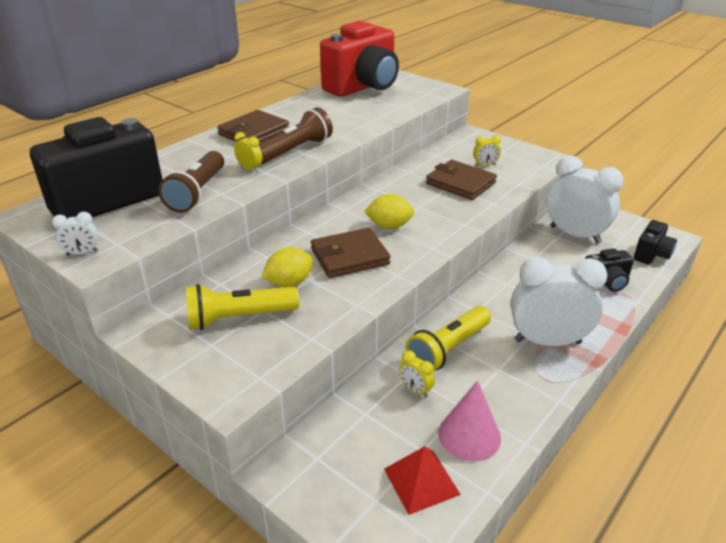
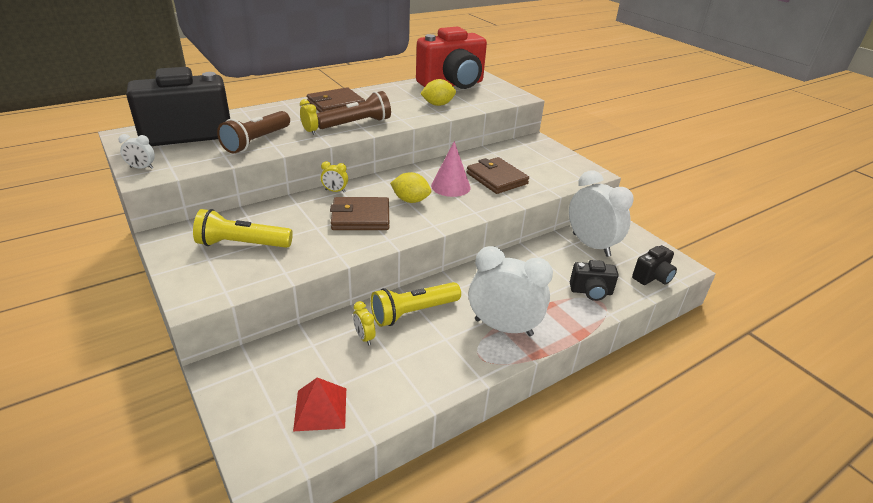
camera: 15 degrees right, 0 degrees up
(289, 283) = (299, 227): yellow lemon -> yellow lemon (438, 104)
(469, 435) = (383, 384): pink cone -> pink cone (450, 186)
(485, 165) = (529, 168): yellow clock -> yellow clock (335, 191)

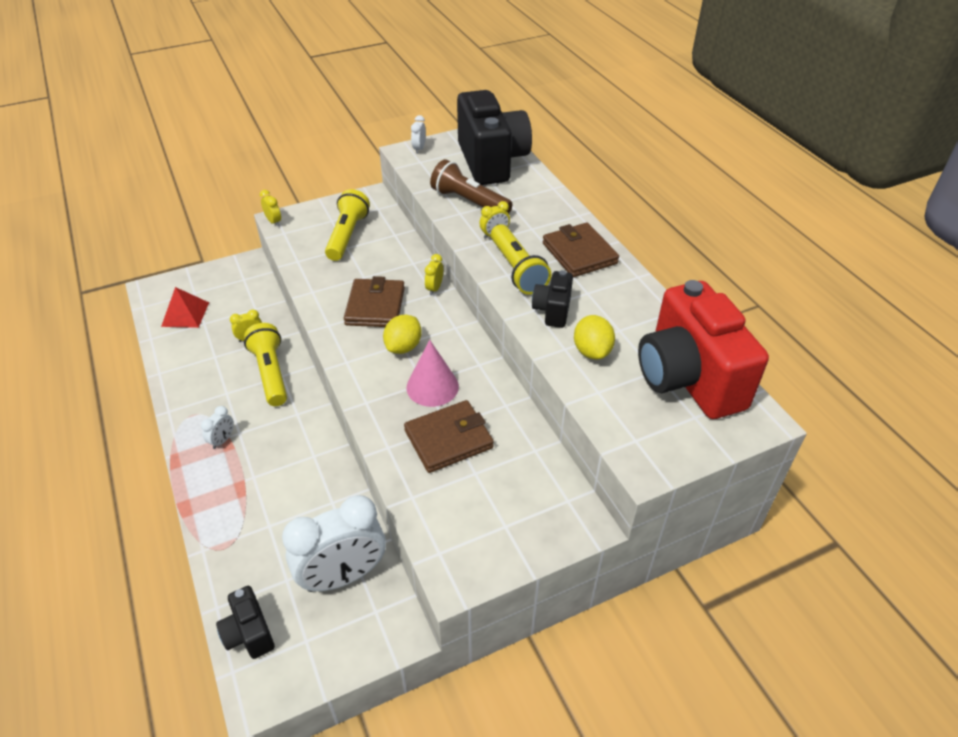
camera: 100 degrees right, 10 degrees up
(197, 303) = (274, 221): none -> yellow clock
(356, 124) = (517, 270): brown flashlight -> yellow flashlight
(503, 327) = (222, 440): white clock -> white clock, size x0.41
(591, 292) = (246, 541): black camera -> black camera (552, 311)

